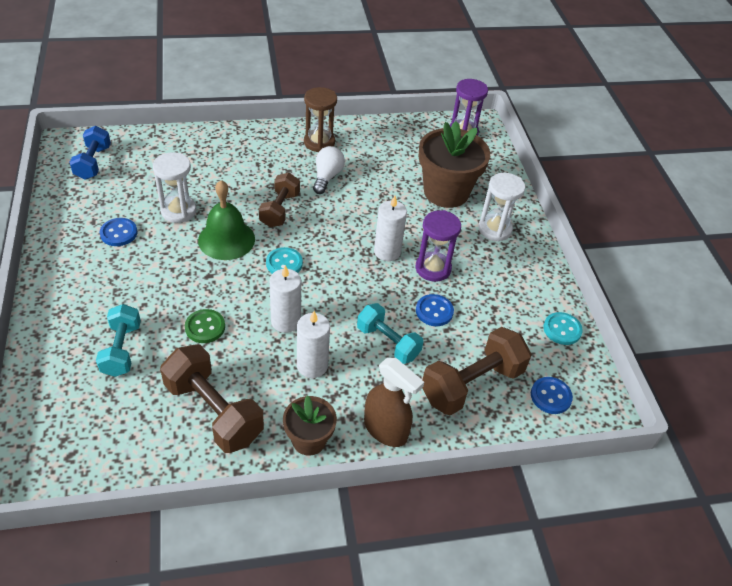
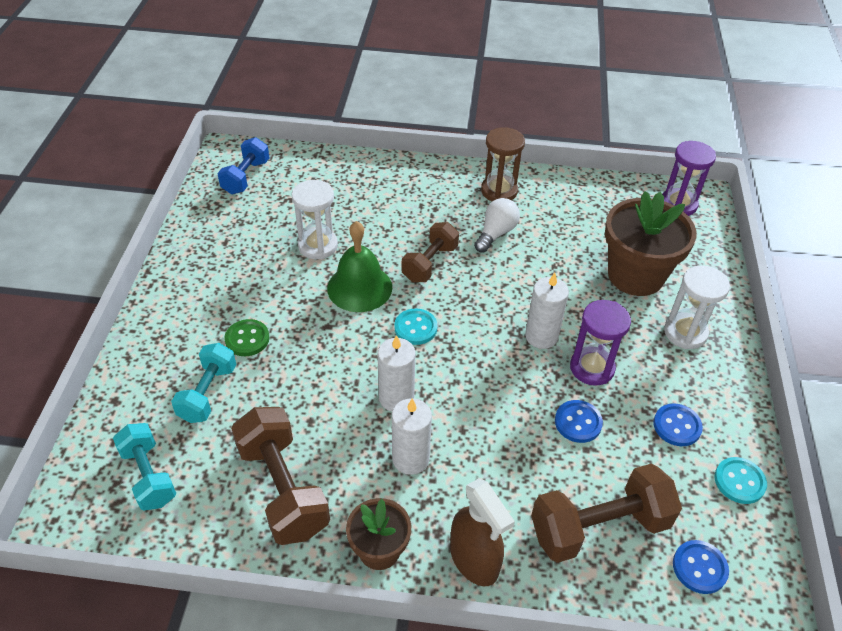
camera: 20 degrees right, 0 degrees up
(119, 233) = (247, 260): blue button -> blue button (677, 426)
(205, 327) = (304, 386): green button -> green button (247, 339)
(388, 342) = (509, 450): turquoise dumbbell -> turquoise dumbbell (149, 476)

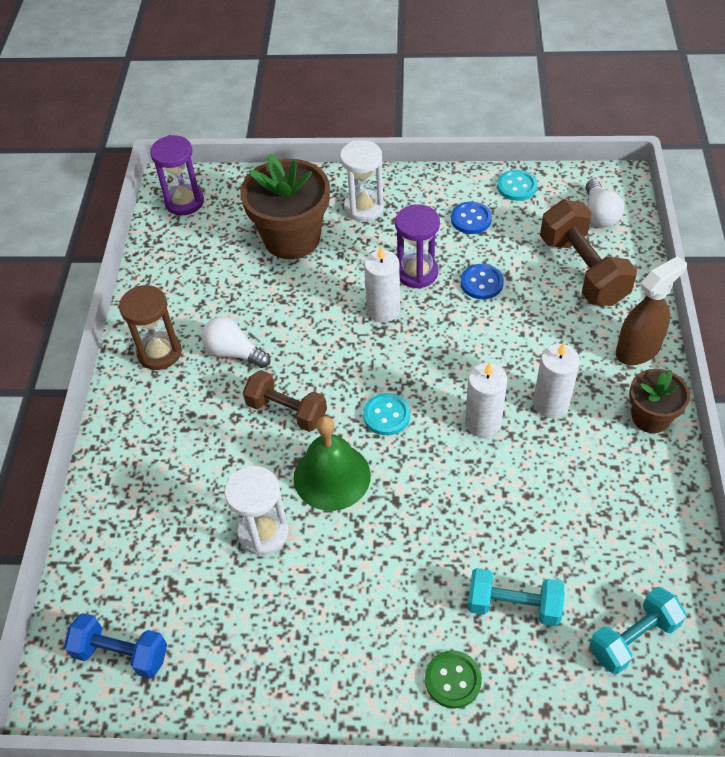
camera: 90 degrees left, 5 degrees up
(247, 339) = (427, 581): green button -> green button (453, 680)
(283, 489) = (612, 505): brown dumbbell -> none
(699, 568) = (599, 214): blue button -> white light bulb

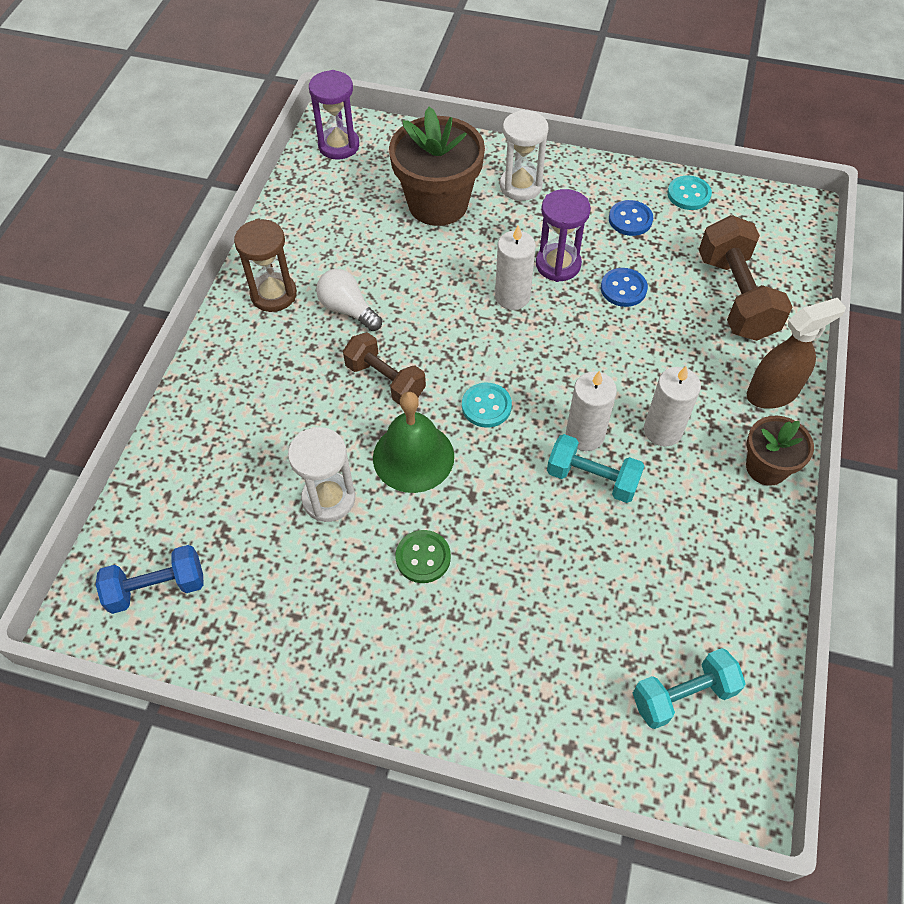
camera: 10 degrees right, 5 degrees up
(121, 653) = (157, 588): blue dumbbell -> blue dumbbell turned 45 degrees counterclockwise
(453, 680) = (481, 693): green button -> green button (423, 557)
(513, 605) = (565, 632): turquoise dumbbell -> turquoise dumbbell (592, 478)
(599, 214) = (770, 240): white light bulb -> none

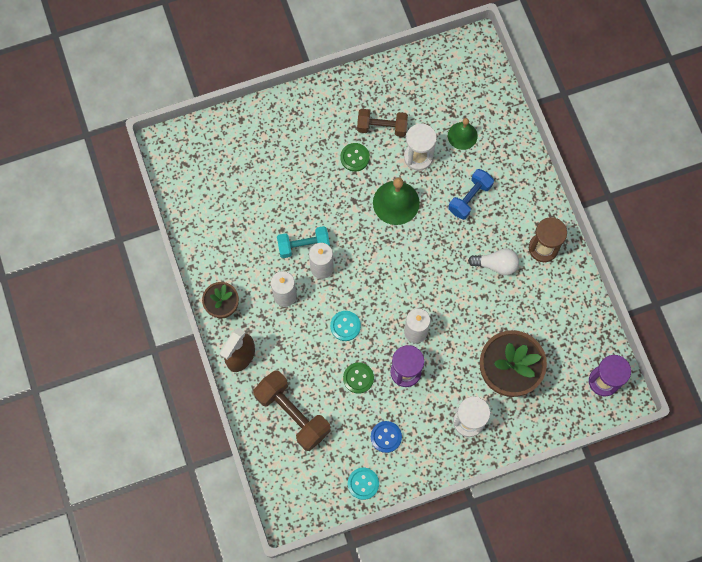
camera: 145 degrees right, 15 degrees up
(157, 588) = (457, 73): blue dumbbell -> blue dumbbell (470, 198)
(240, 489) = (462, 135): none -> green bell
(385, 380) = (442, 235): brown dumbbell -> brown dumbbell (382, 127)
(486, 406) = (381, 253): turquoise button -> turquoise button (345, 326)
(623, 289) = (358, 378): blue button -> green button
(683, 695) = (206, 169): turquoise dumbbell -> none

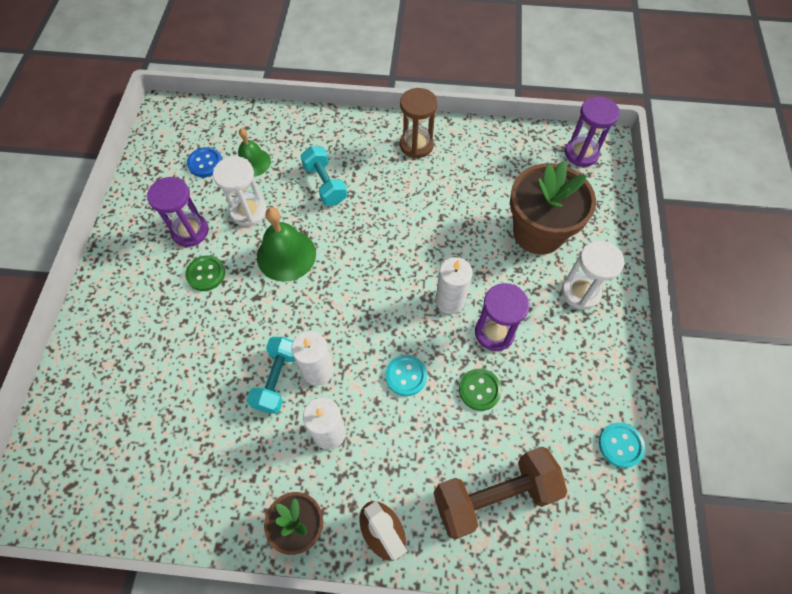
camera: 65 degrees left, 10 degrees down
(382, 127) = (190, 231): brown dumbbell -> purple hourglass
(386, 437) = (568, 390): blue button -> blue button (205, 163)
(470, 198) = (325, 184): blue dumbbell -> turquoise dumbbell
(496, 265) = (412, 191): white light bulb -> none

